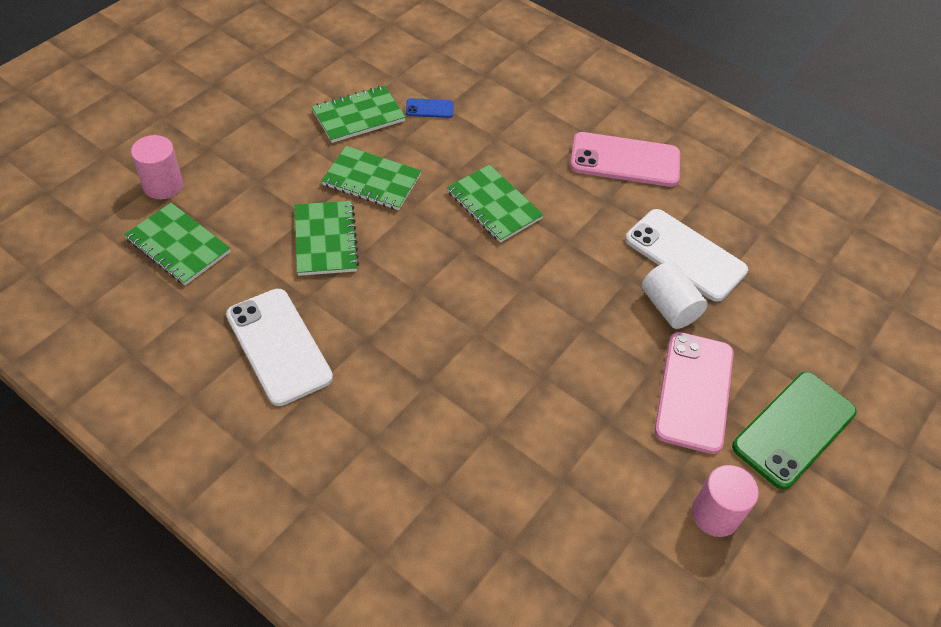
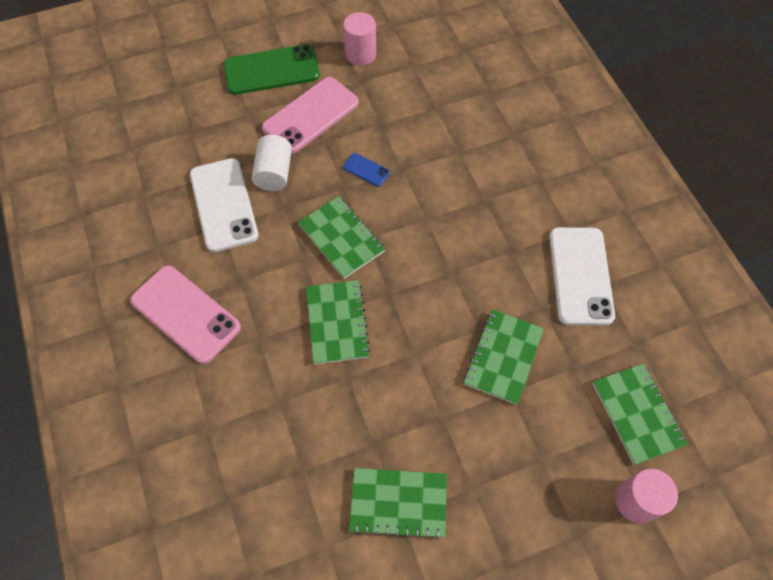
camera: 145 degrees left, 10 degrees up
(371, 180) = (429, 405): green notebook -> green notebook (341, 238)
(429, 108) = (318, 476): blue phone -> blue phone (366, 170)

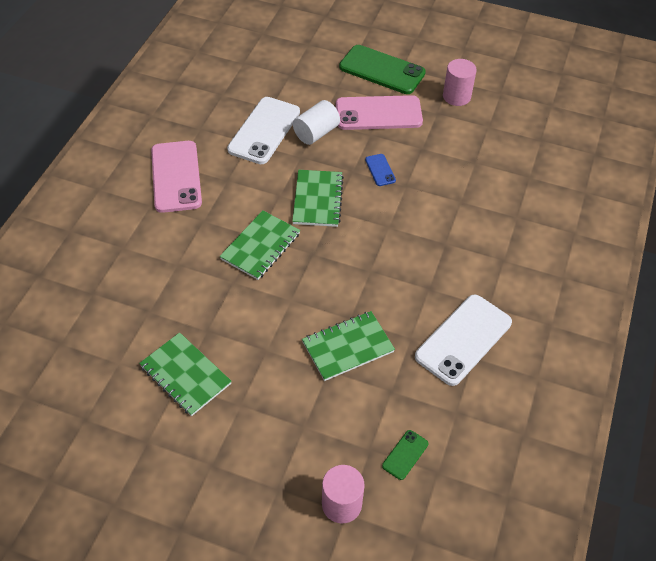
camera: 40 degrees right, 10 degrees down
(637, 414) = (405, 455): green notebook -> green phone

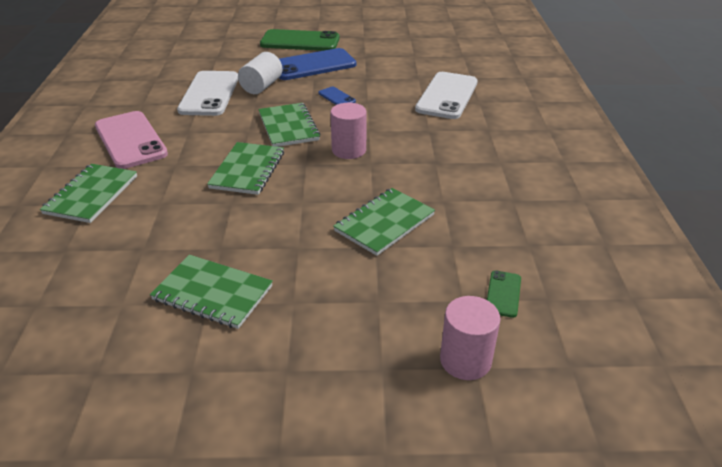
camera: 20 degrees left, 15 degrees down
(127, 237) = (91, 195): none -> green notebook
(378, 113) = (313, 65): pink phone -> blue phone
(456, 96) = (375, 45): pink cylinder -> pink cylinder (349, 150)
(463, 339) = (494, 189): white phone -> white phone (447, 96)

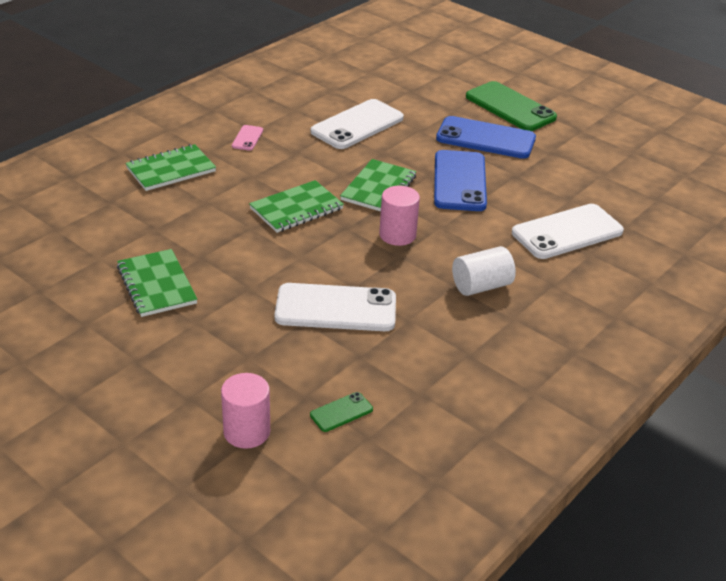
camera: 40 degrees right, 0 degrees up
(130, 140) = (247, 138): pink phone -> pink phone, size x0.45
(262, 86) = (410, 138): white cylinder -> white cylinder (481, 286)
(336, 97) = (459, 181): blue phone -> blue phone, size x2.22
(384, 223) = (336, 308): green notebook -> white phone

